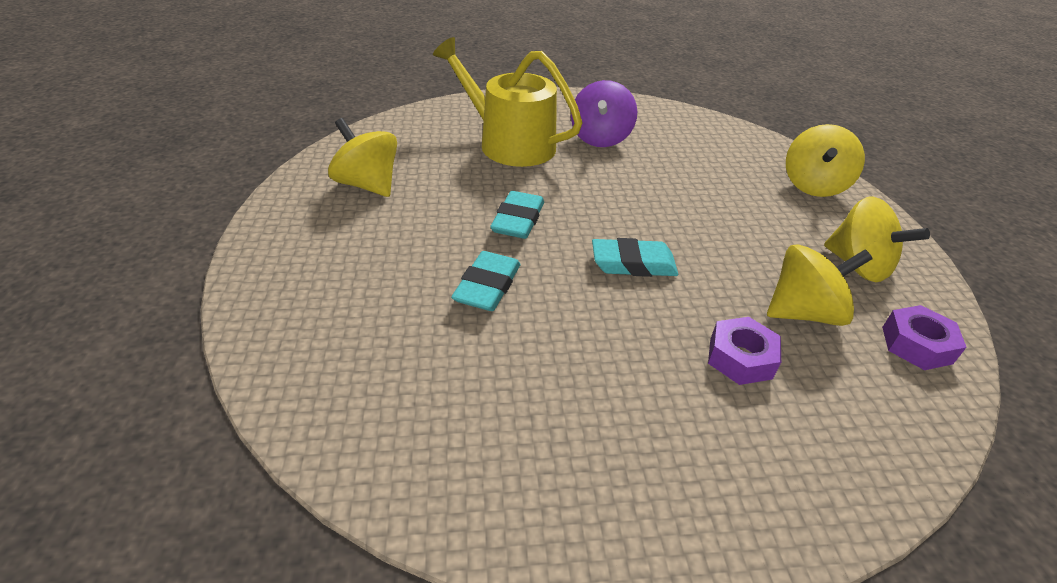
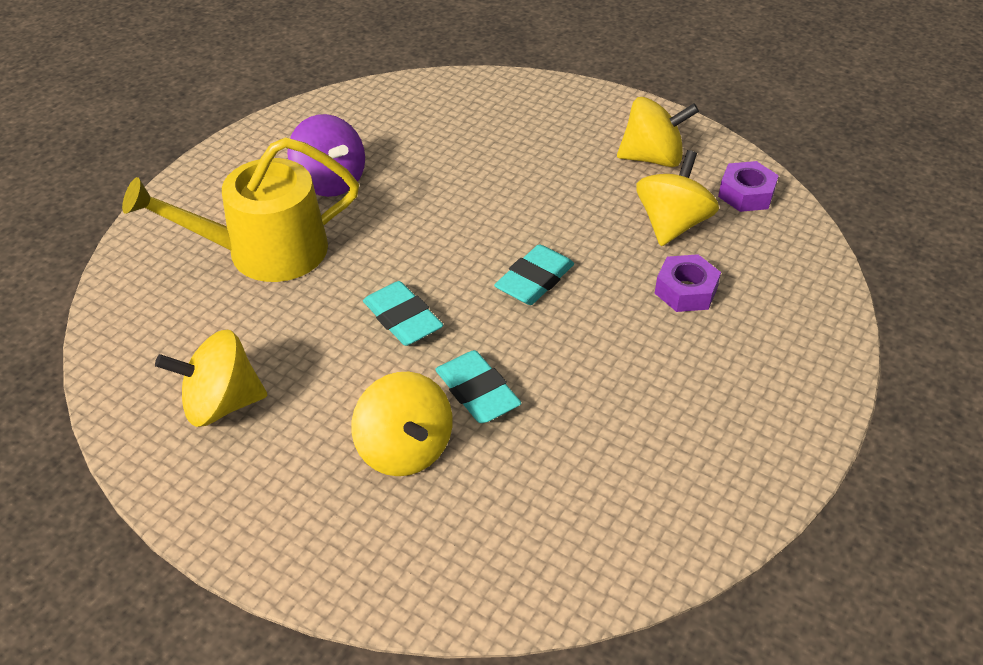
camera: 50 degrees left, 5 degrees up
(813, 185) = (542, 105): yellow spinning top -> yellow spinning top (404, 449)

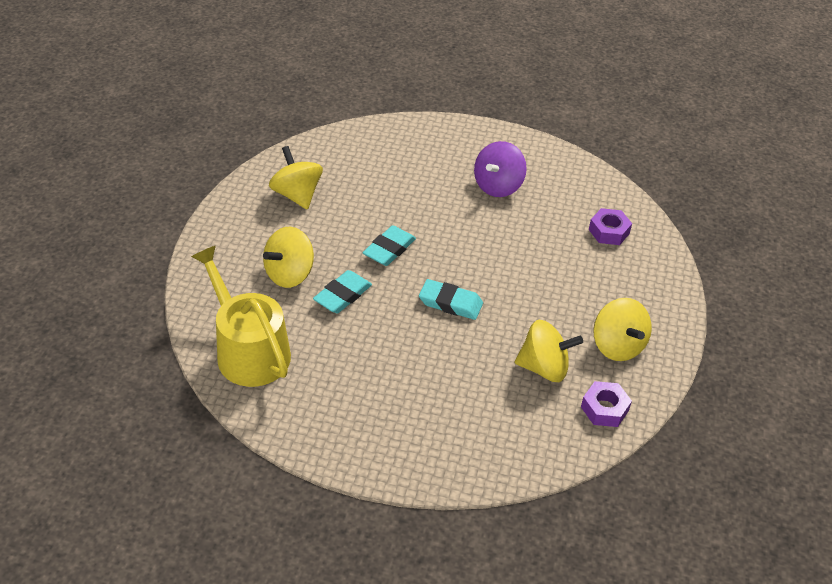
camera: 70 degrees right, 0 degrees up
(264, 251) = (420, 176): yellow watering can -> yellow watering can (248, 350)
(686, 291) = (476, 384): purple nut -> purple nut (608, 231)

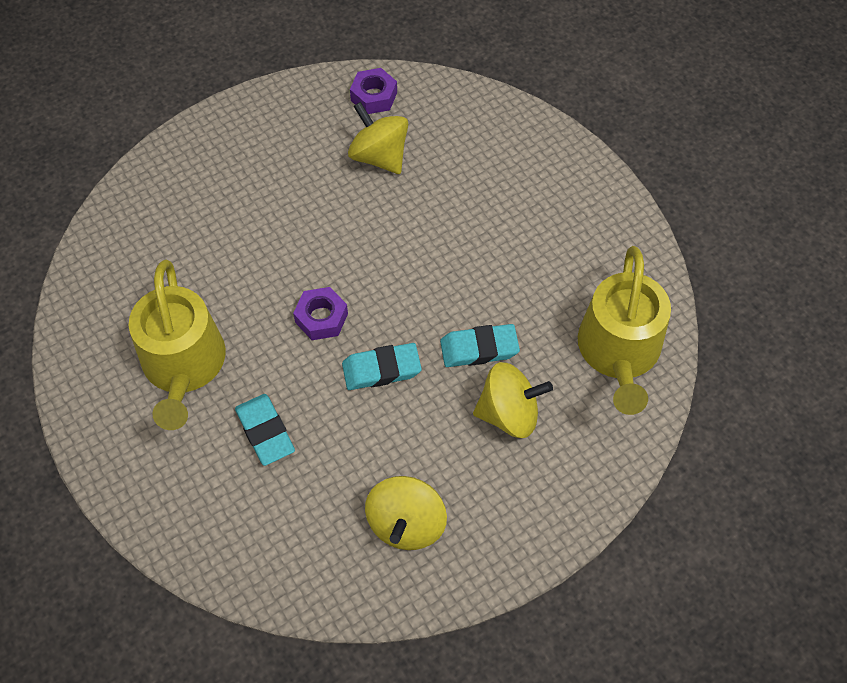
camera: 135 degrees left, 15 degrees up
(450, 303) = (388, 267): turquoise eraser -> turquoise eraser (265, 432)
(498, 186) = (184, 366): purple spinning top -> yellow watering can
(608, 231) = (155, 232): purple nut -> purple nut (321, 318)
(617, 346) = (298, 131): yellow spinning top -> none

